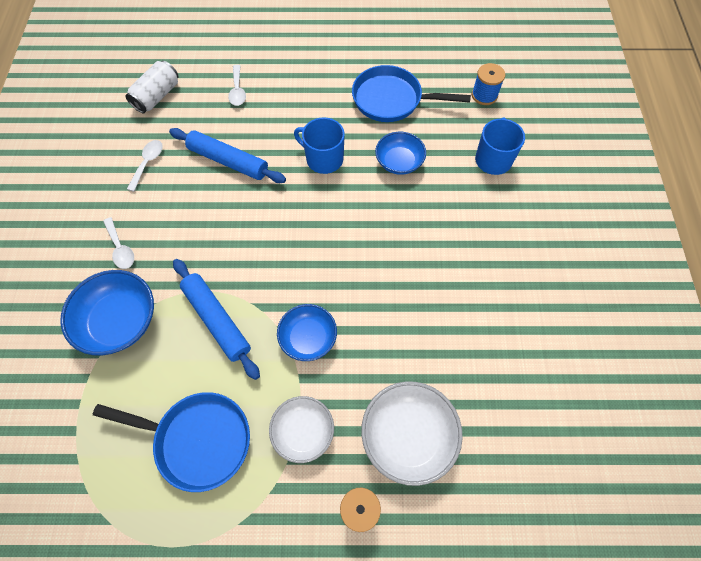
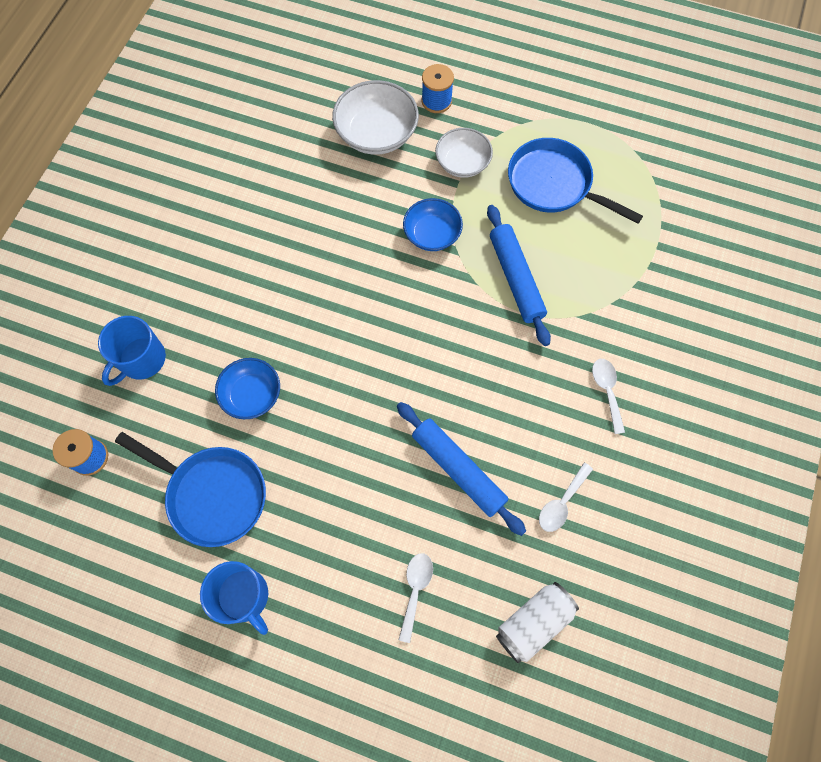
camera: 160 degrees left, 5 degrees up
(119, 321) = (614, 309): blue bowl -> none
(323, 159) = (340, 431): blue mug -> blue mug (244, 596)

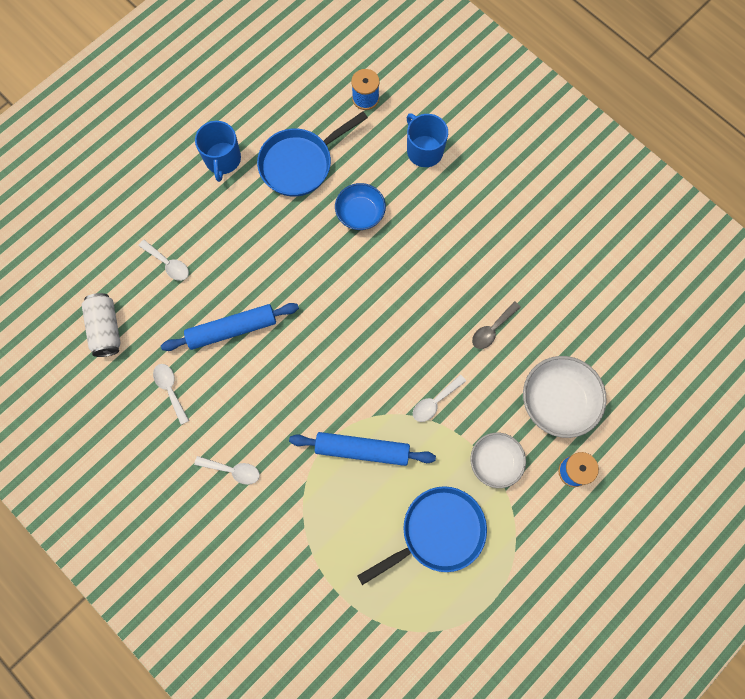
camera: 115 degrees right, 5 degrees up
(244, 596) = (223, 160): blue mug -> blue mug turned 75 degrees counterclockwise
(330, 212) = (492, 329): none -> grey spoon
(432, 234) = (435, 402): blue bowl -> white spoon

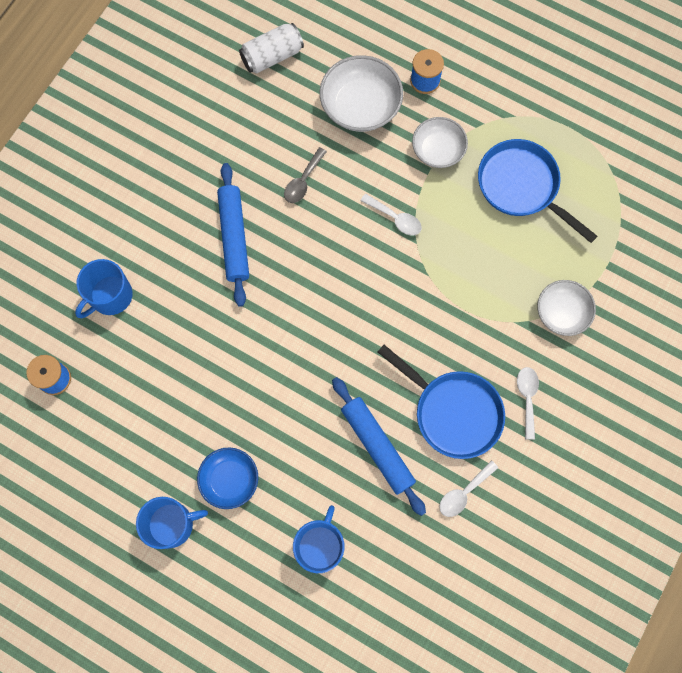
camera: 105 degrees left, 0 degrees up
(106, 329) = (417, 591): white can -> white can (272, 56)
(168, 264) = (320, 546): white spoon -> blue mug
(300, 163) = (157, 431): blue pan -> blue pan (453, 412)
(301, 529) = (562, 313): none -> white bowl
(360, 213) = (204, 346): blue bowl -> blue bowl (230, 480)
(362, 450) = (465, 275): blue rolling pin -> blue rolling pin (234, 237)
(492, 329) = (303, 181): grey spoon -> grey spoon turned 90 degrees clockwise

